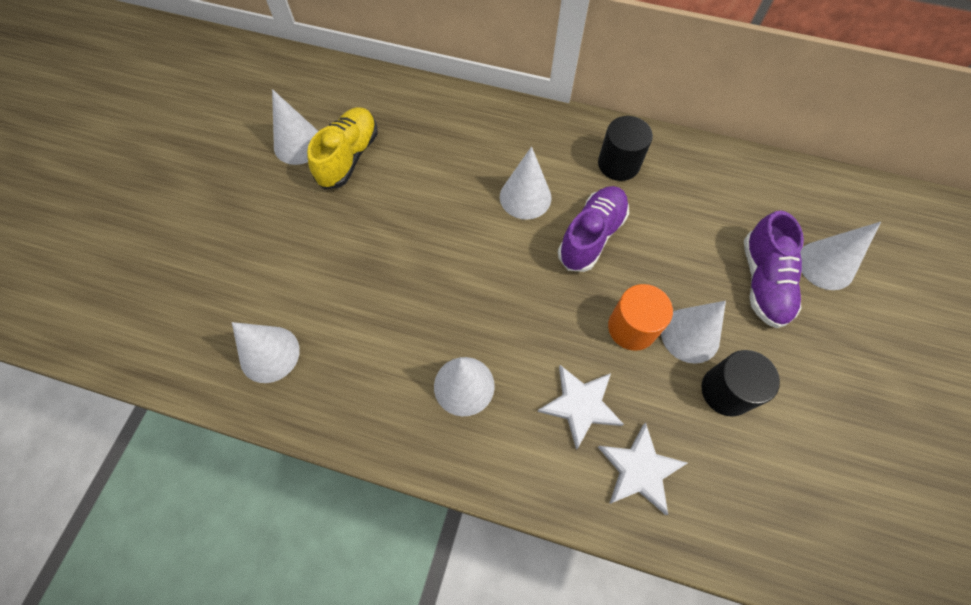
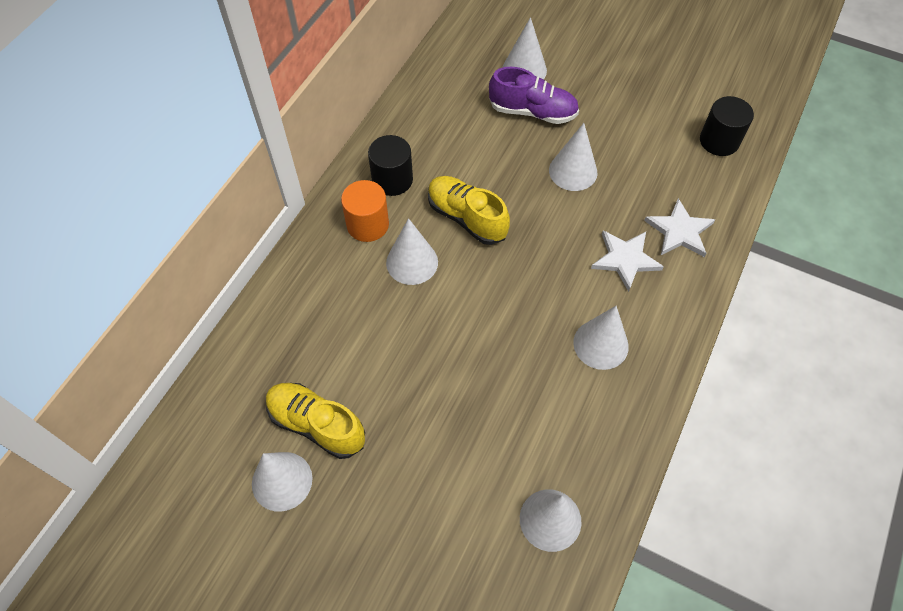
camera: 80 degrees left, 5 degrees down
(591, 236) = (466, 218): purple shoe -> yellow shoe
(632, 328) = (561, 208): orange cylinder -> orange cylinder (367, 224)
(726, 391) = (622, 161): black cylinder -> black cylinder (719, 141)

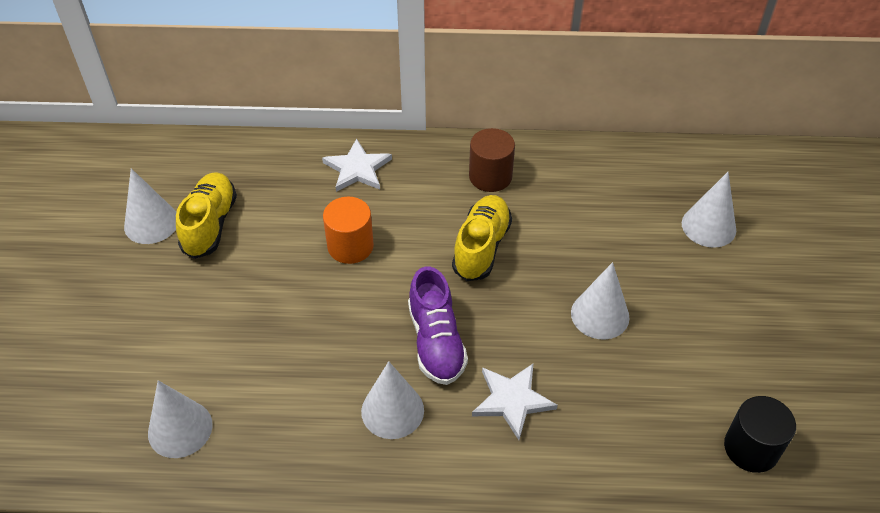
camera: 65 degrees right, 10 degrees down
(367, 224) = (428, 179): orange cylinder -> orange cylinder (350, 246)
(392, 180) = (490, 176): black cylinder -> brown cylinder
(412, 262) = (406, 225): white cone -> none
(532, 112) = (655, 253): purple shoe -> purple shoe (436, 341)
(679, 231) = (584, 443): white star -> white star (357, 169)

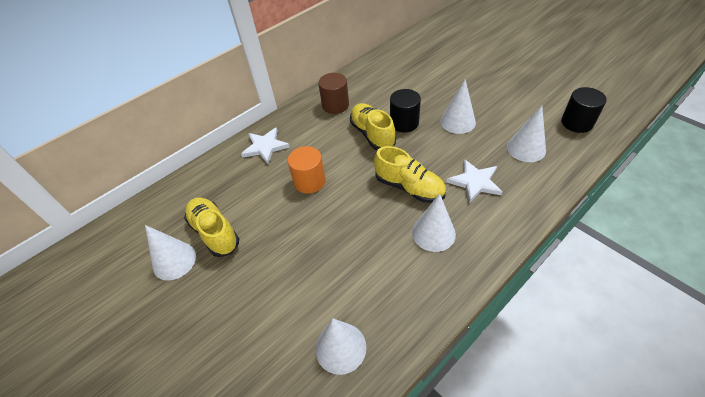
camera: 40 degrees left, 0 degrees up
(436, 341) = (409, 187): purple shoe -> yellow shoe
(536, 263) = (404, 123): none -> black cylinder
(708, 226) = (448, 62): white cone -> white cone (526, 148)

